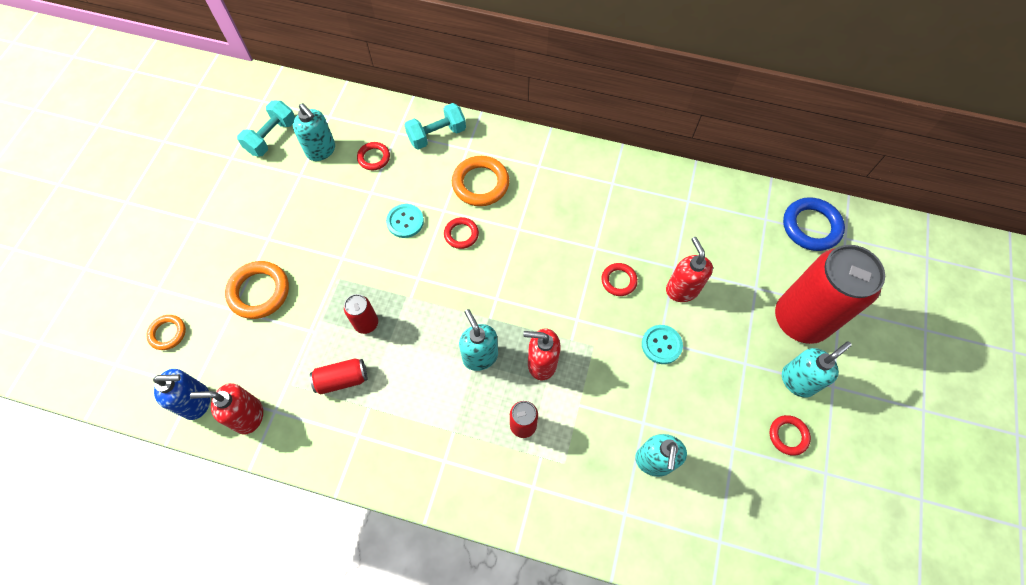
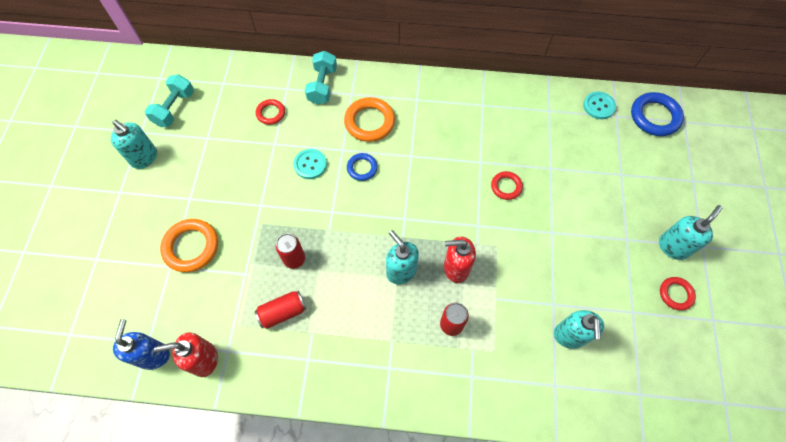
camera: 10 degrees left, 0 degrees up
(168, 333) = (114, 298): orange ring -> none
(196, 402) = (153, 355): blue soap dispenser -> blue soap dispenser turned 75 degrees counterclockwise
(321, 150) = (222, 114): turquoise soap dispenser -> turquoise soap dispenser (144, 158)
(437, 135) = (322, 86): turquoise dumbbell -> turquoise dumbbell turned 45 degrees counterclockwise
(461, 234) = (362, 168): red ring -> blue ring
(661, 345) = (554, 235): turquoise button -> turquoise button (598, 106)
(682, 289) = (560, 185): red soap dispenser -> none
(800, 319) = (663, 195): red can -> none

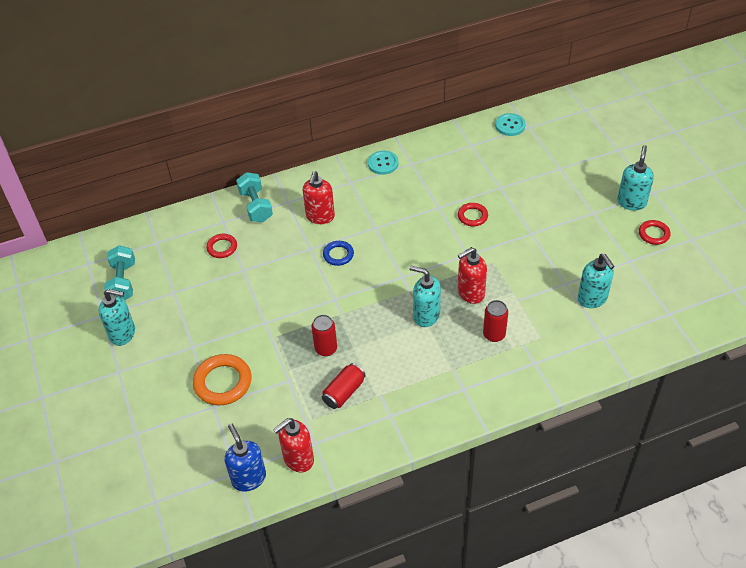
camera: 25 degrees left, 15 degrees down
(310, 164) = (289, 272): turquoise button -> turquoise button (383, 163)
(369, 122) = (320, 217): orange ring -> red soap dispenser
(654, 117) = (560, 115): blue ring -> none

